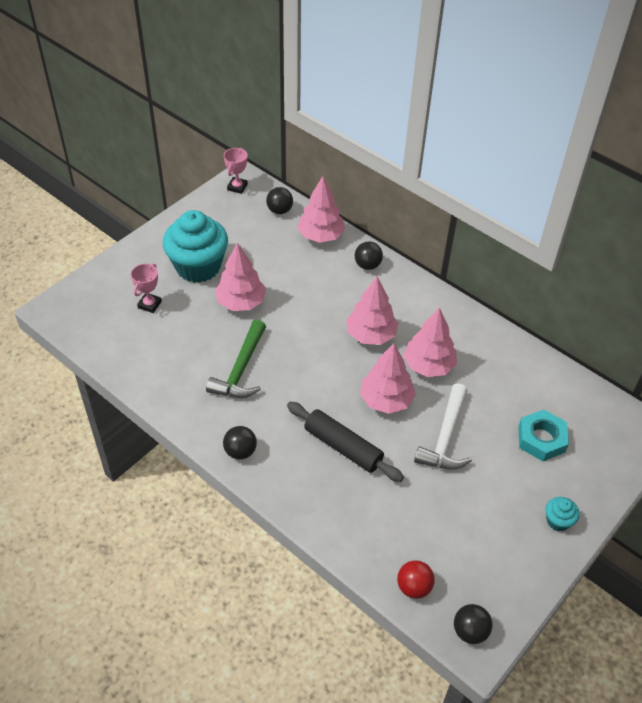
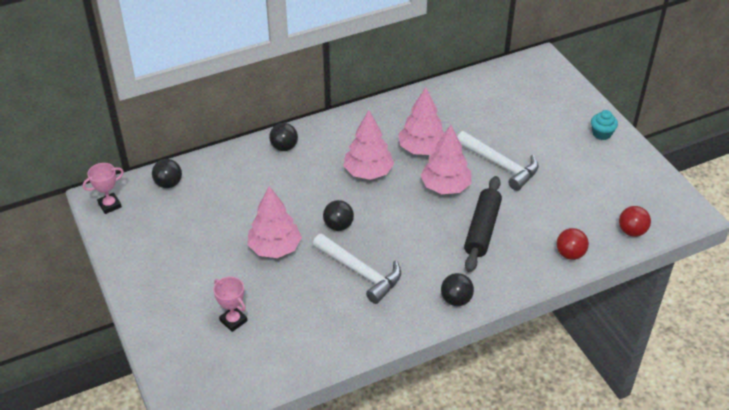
camera: 65 degrees left, 5 degrees down
(198, 267) = (205, 267): turquoise cupcake -> none
(237, 187) = (110, 205): pink trophy -> pink trophy turned 75 degrees counterclockwise
(241, 369) = (360, 272): green hammer -> white hammer
(320, 236) = (224, 166): pink tree -> none
(343, 447) = (482, 229): black rolling pin -> black rolling pin turned 45 degrees counterclockwise
(348, 534) = (570, 254): none -> red ball
(470, 631) = (678, 213): black ball -> black ball (338, 226)
(541, 439) = (526, 114): turquoise nut -> none

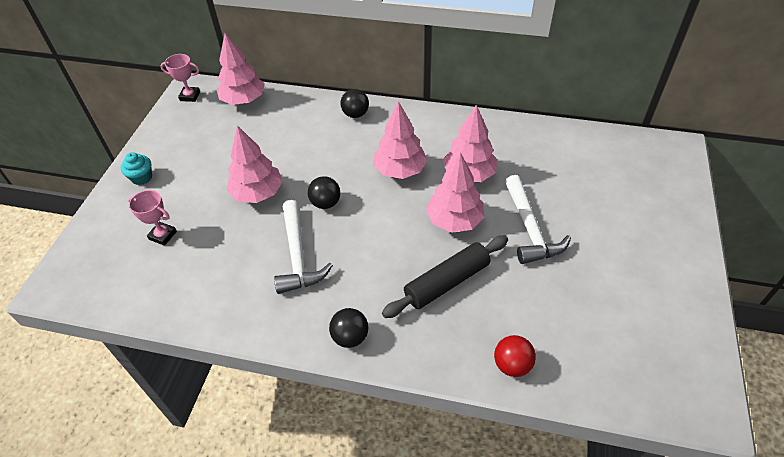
camera: 40 degrees right, 5 degrees up
(168, 184) = (243, 100): black ball -> pink tree
(233, 321) = (163, 235): pink trophy -> pink trophy turned 60 degrees counterclockwise
(601, 134) = (676, 255): turquoise cupcake -> turquoise cupcake (142, 177)
(631, 231) = (609, 384): red ball -> none

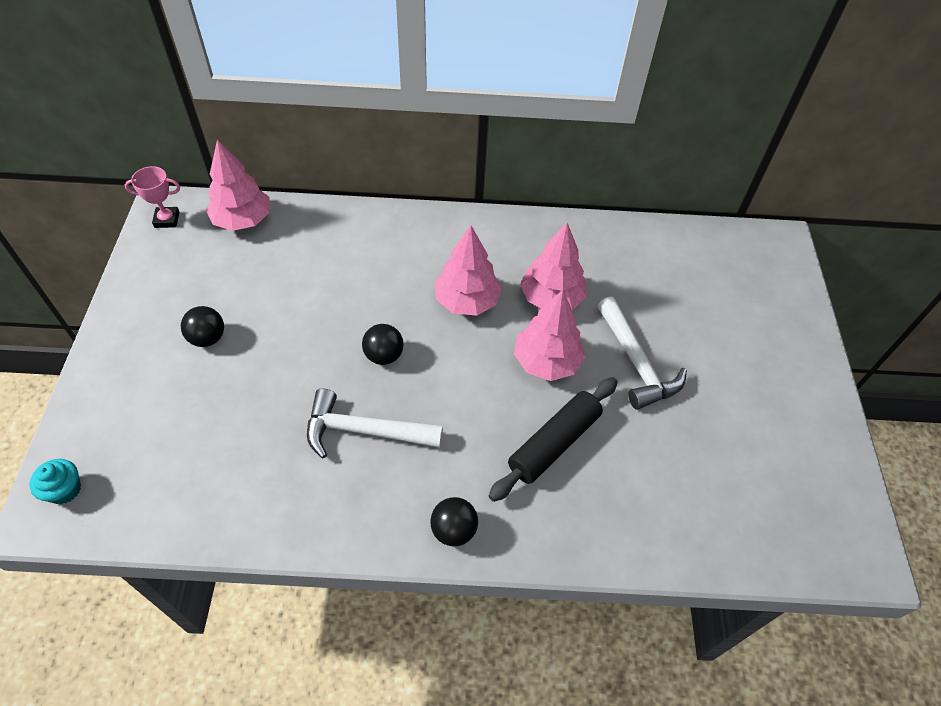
camera: 15 degrees left, 5 degrees up
(142, 177) = (129, 344): turquoise cupcake -> turquoise cupcake (65, 490)
(163, 235) = (179, 424): pink trophy -> none
(258, 193) = (293, 351): pink tree -> none
(298, 255) = (365, 431): white hammer -> white hammer turned 120 degrees clockwise
(355, 114) = (395, 228): black ball -> black ball (208, 338)
(512, 365) = (649, 537): red ball -> none

